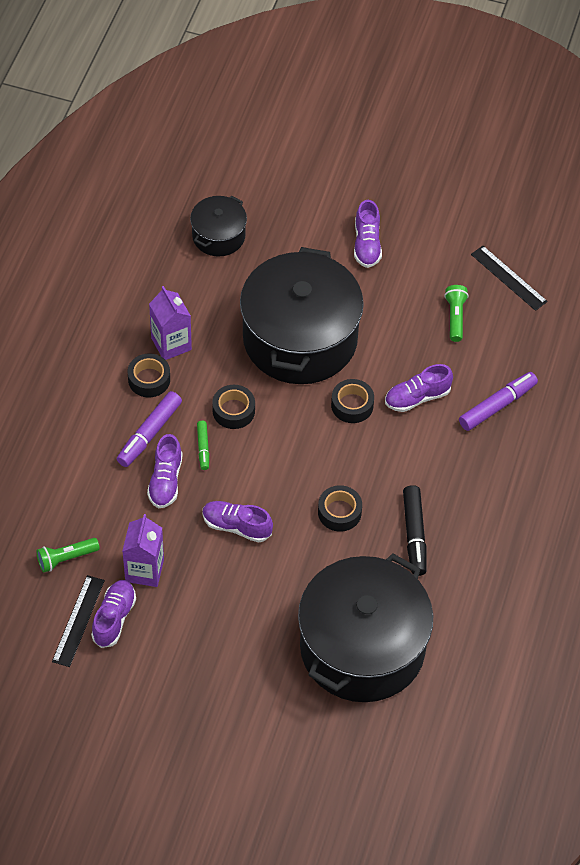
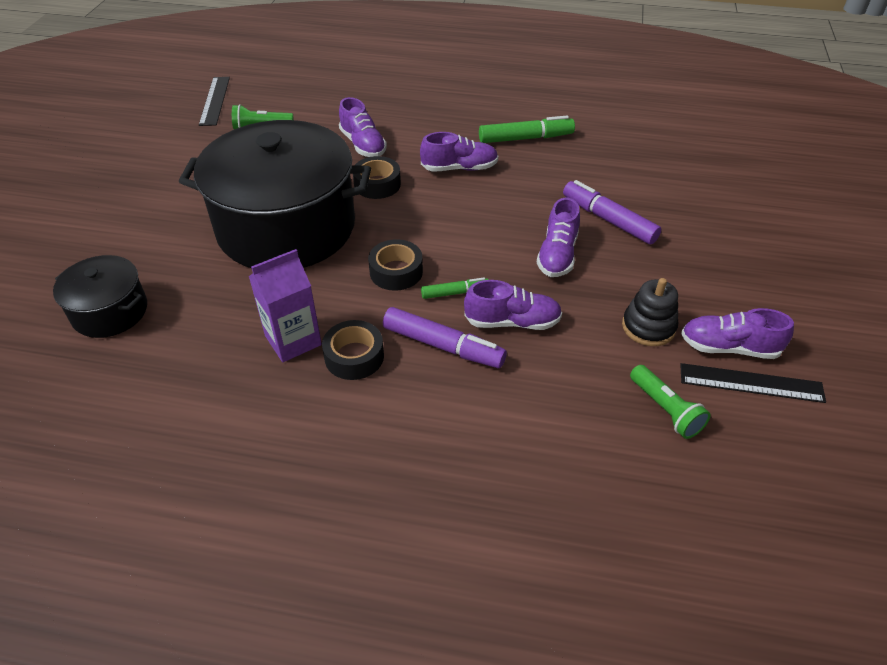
camera: 95 degrees left, 10 degrees down
(144, 570) = (648, 327): purple carton -> black stacking toy
(339, 512) = (515, 184): black tape -> none
(362, 647) = (663, 160): black pot -> none
(367, 244) = (153, 188): purple shoe -> purple shoe (459, 168)
(414, 535) = (525, 138): black marker -> green marker
(497, 406) = (368, 101): purple marker -> purple marker (608, 220)
(509, 278) = (214, 100): black ruler -> black ruler turned 45 degrees counterclockwise

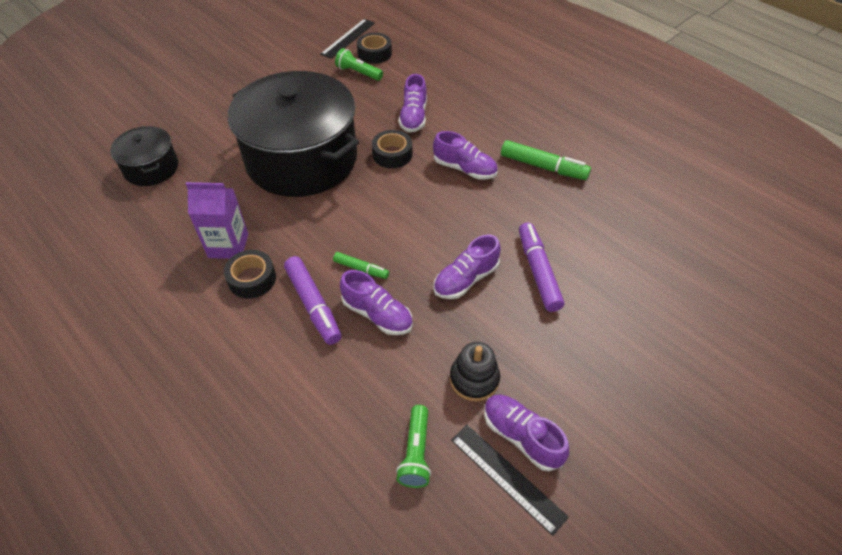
camera: 35 degrees right, 5 degrees up
(396, 272) = (338, 230): black tape -> black tape (374, 53)

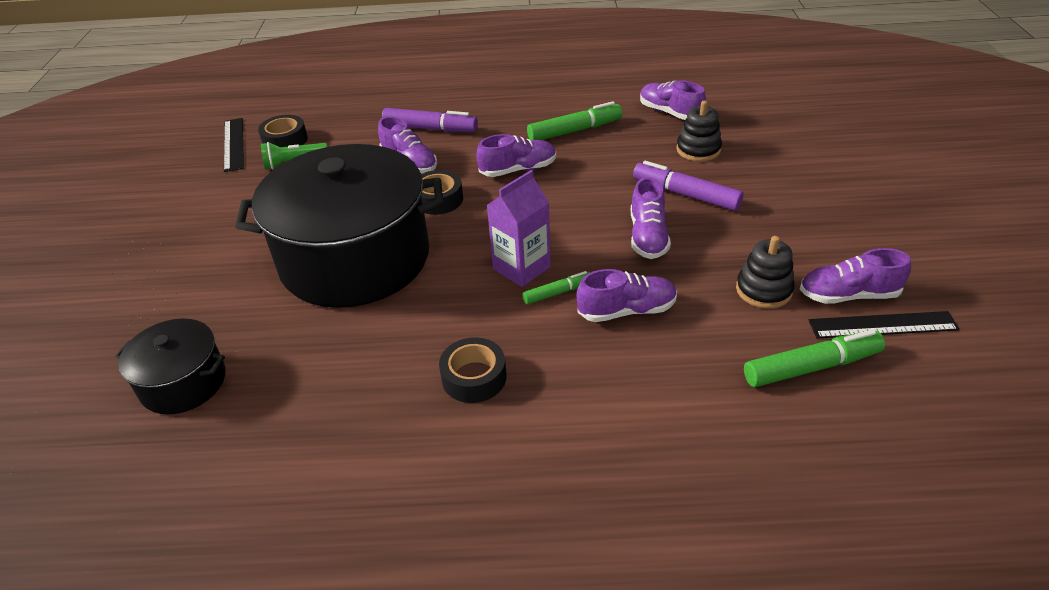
camera: 45 degrees left, 10 degrees down
(228, 245) = (401, 373): purple carton -> purple carton (521, 268)
(313, 305) = (564, 348): purple marker -> purple marker (430, 129)
(416, 453) = (811, 367): green flashlight -> green marker
(603, 246) = (698, 150): none -> black stacking toy
(632, 202) = (670, 113): none -> purple shoe

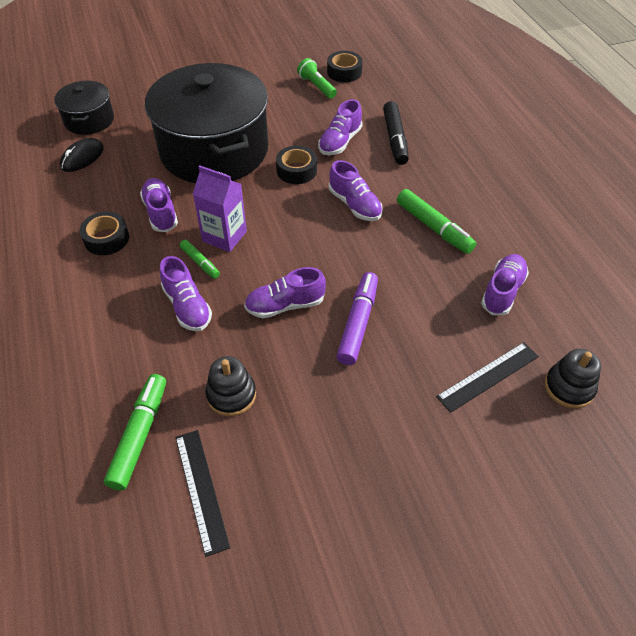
camera: 70 degrees right, 10 degrees up
(233, 144) = (329, 51): black ruler -> black ruler (488, 376)
(274, 395) = (82, 157): none -> black mouse
(430, 129) = (395, 139): purple marker -> black marker
(698, 150) = (440, 323): black stacking toy -> black stacking toy (569, 387)
(811, 367) = (140, 435): green marker -> green marker turned 135 degrees counterclockwise
(848, 295) = (238, 461): purple shoe -> purple shoe (161, 212)

